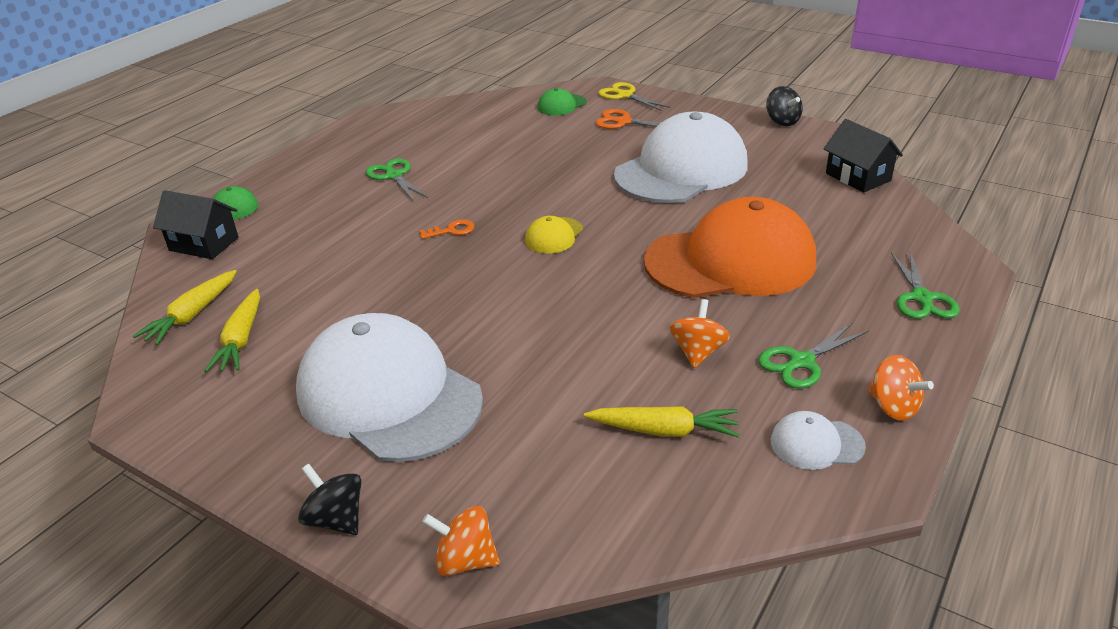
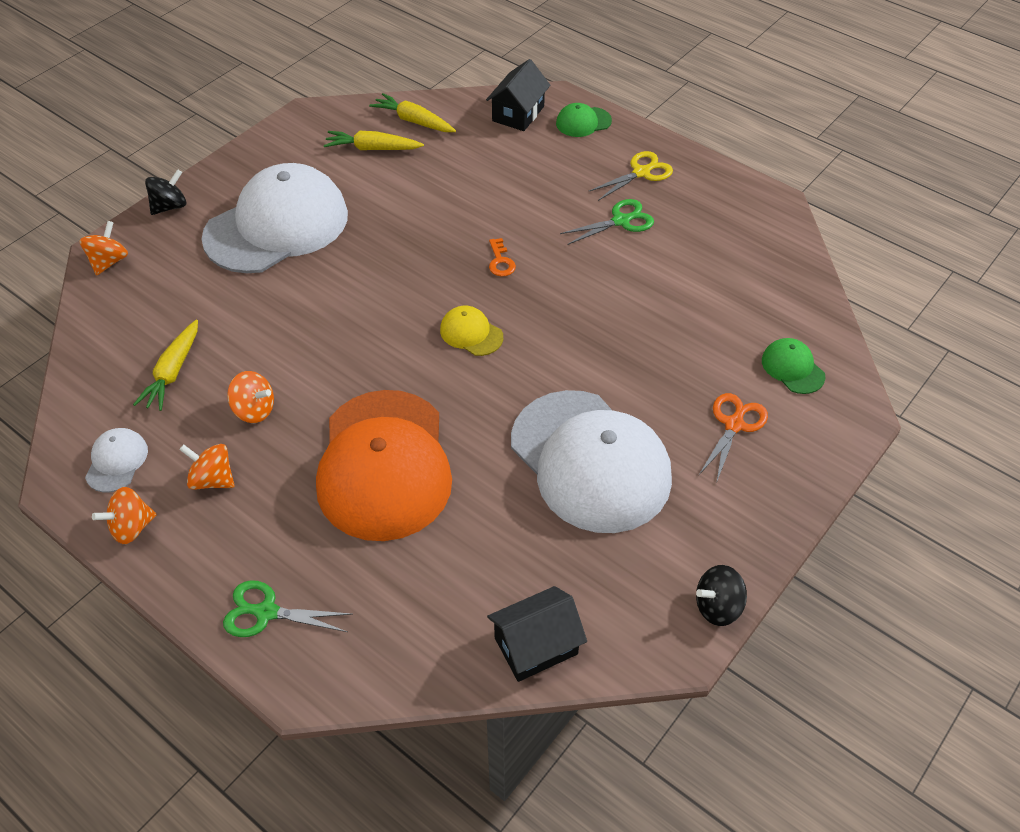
camera: 95 degrees right, 15 degrees up
(624, 95) = (822, 438): yellow scissors -> yellow scissors (641, 172)
(801, 362) = (212, 479): green scissors -> orange spinning top

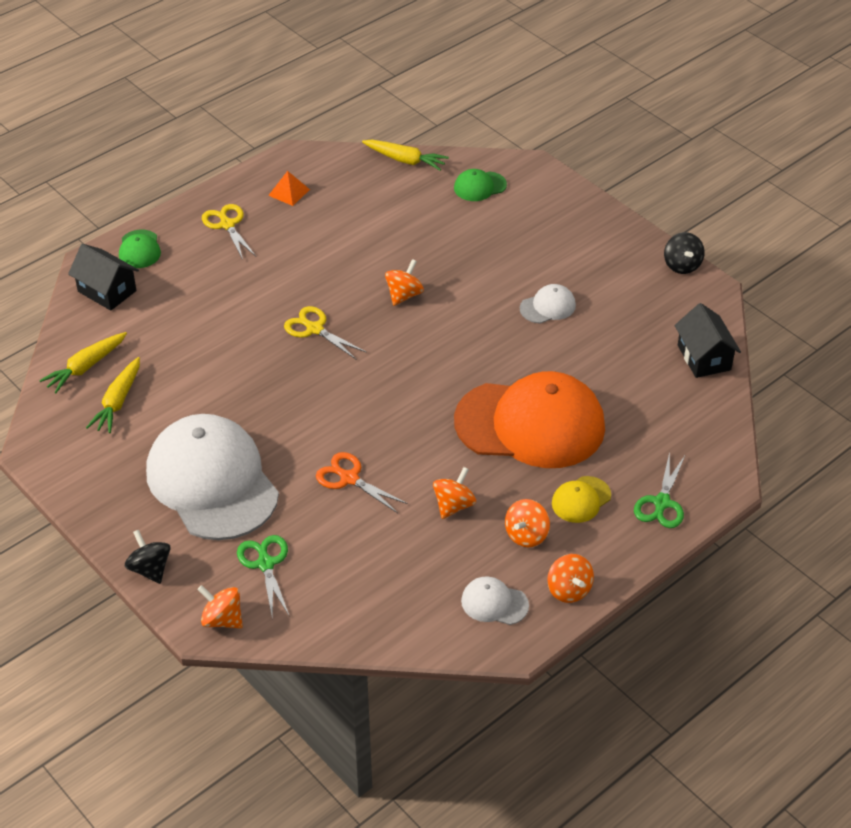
camera: 80 degrees left, 5 degrees down
(173, 372) = (394, 563): yellow carrot -> yellow carrot (405, 160)
(471, 333) = (397, 357): yellow cap -> yellow cap (581, 500)
(500, 261) = (314, 329): orange key -> yellow scissors
(573, 325) = (404, 295): none -> orange spinning top
(590, 461) = (548, 307): white cap -> white cap, size x0.41
(621, 221) = (287, 247): green scissors -> green scissors (265, 563)
(711, 208) = (289, 192): none -> orange pyramid
(734, 424) = (527, 227): orange scissors -> orange scissors (349, 478)

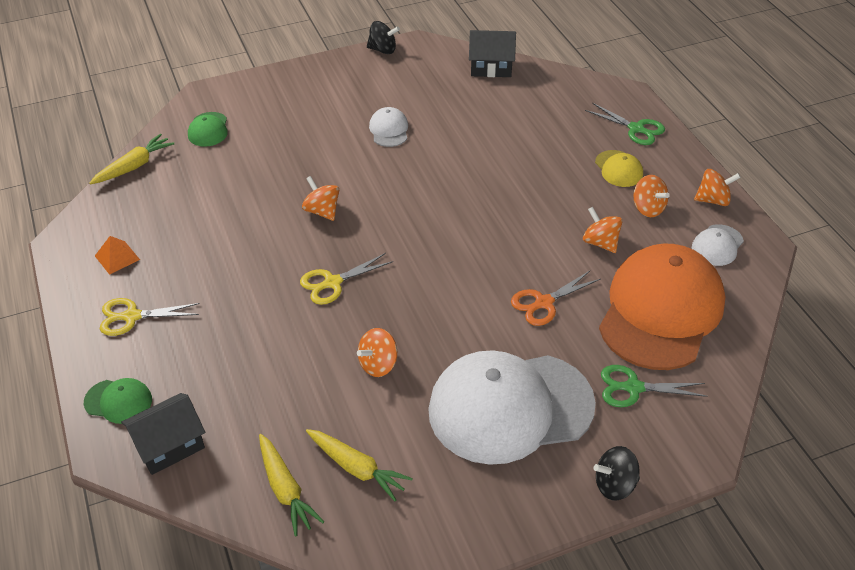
camera: 70 degrees left, 0 degrees up
(222, 619) = (696, 436): orange spinning top -> orange spinning top (378, 364)
(530, 424) = (523, 175): orange cap -> orange cap (661, 311)

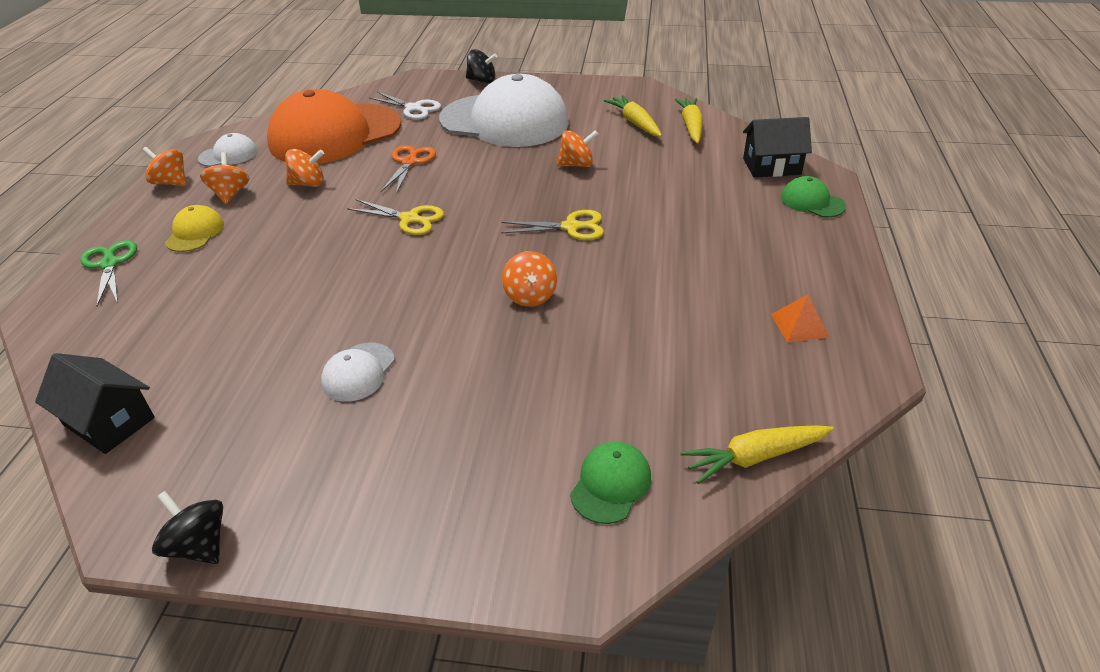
camera: 150 degrees left, 5 degrees down
(131, 316) = (790, 260): yellow scissors -> yellow scissors (410, 219)
(543, 303) = (410, 162): orange scissors -> orange scissors turned 75 degrees counterclockwise
(600, 242) = (308, 184): orange spinning top -> orange spinning top turned 90 degrees counterclockwise
(633, 388) = (414, 108): green scissors -> white scissors

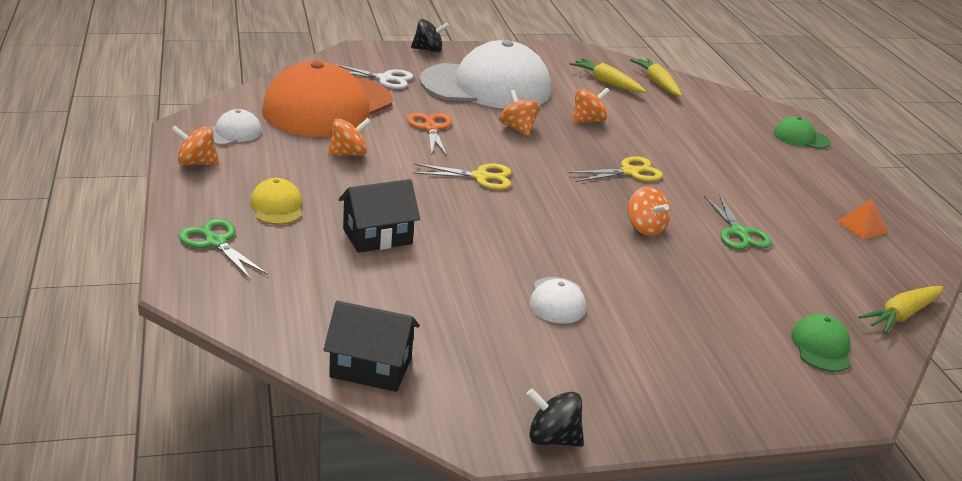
camera: 25 degrees left, 10 degrees down
(230, 194) = (275, 169): orange spinning top -> orange spinning top (518, 128)
(634, 315) = (739, 233): none -> green scissors
(771, 166) = (748, 112): black house -> black house (377, 236)

